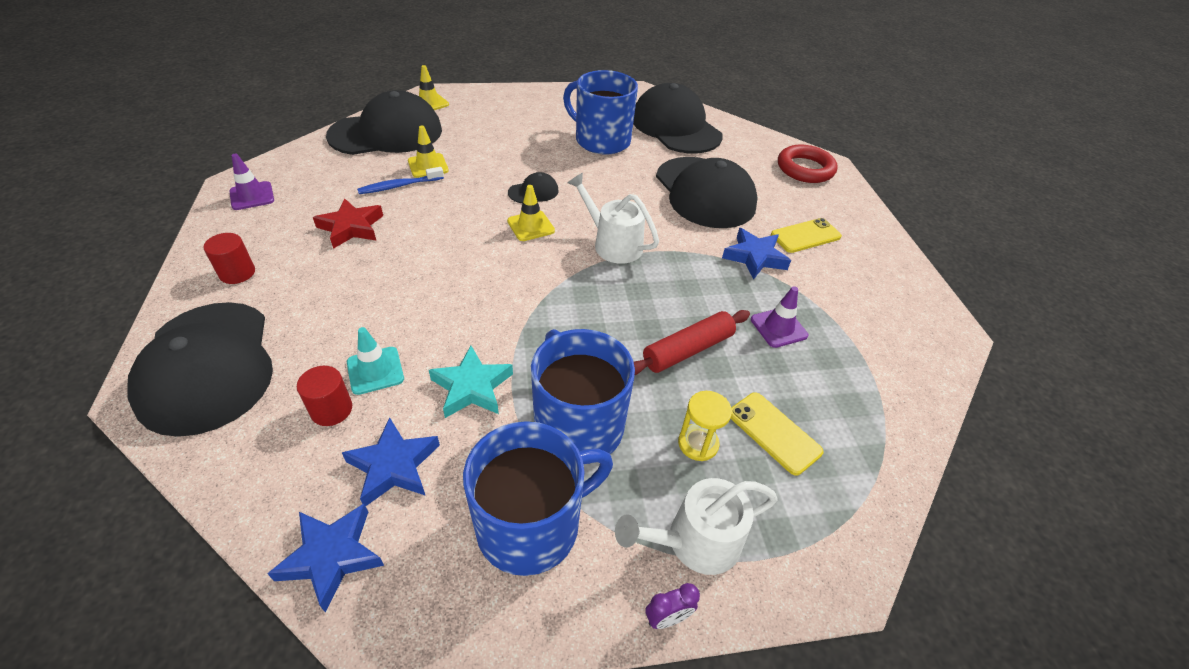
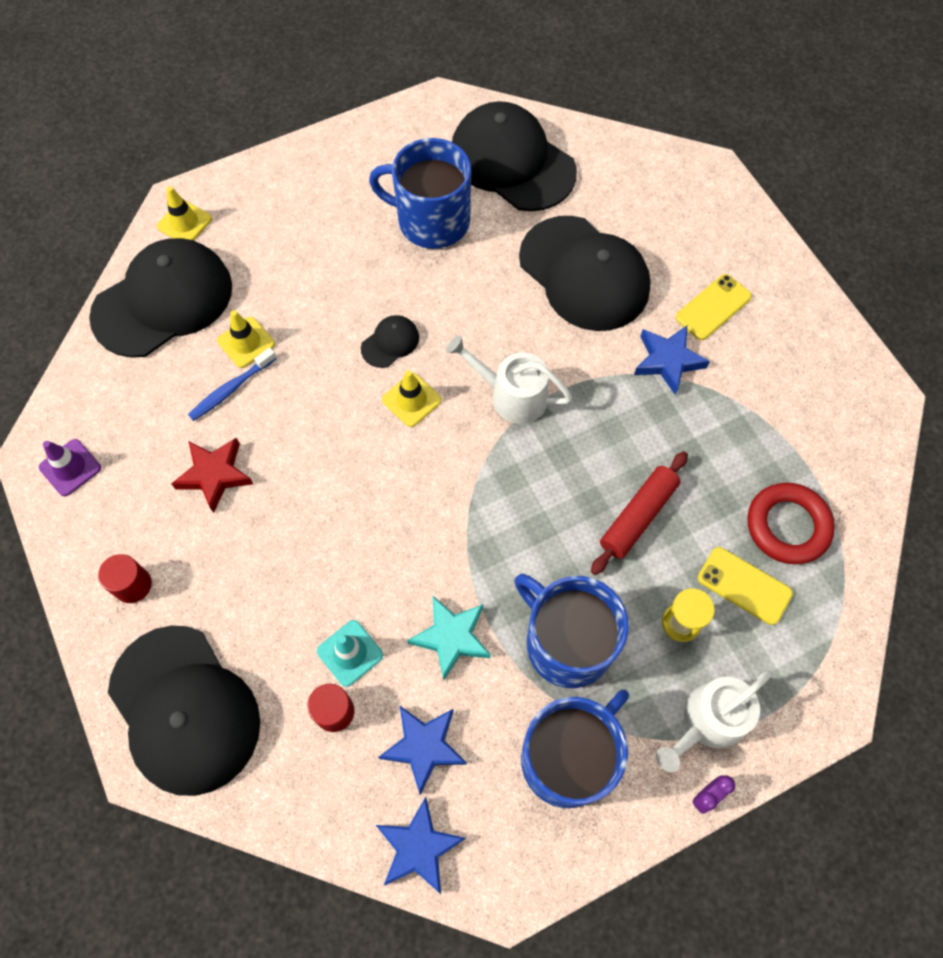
camera: 15 degrees left, 20 degrees up
(778, 327) = (717, 454): purple traffic cone -> none
(805, 169) = (686, 189): red ring -> red ring (787, 526)

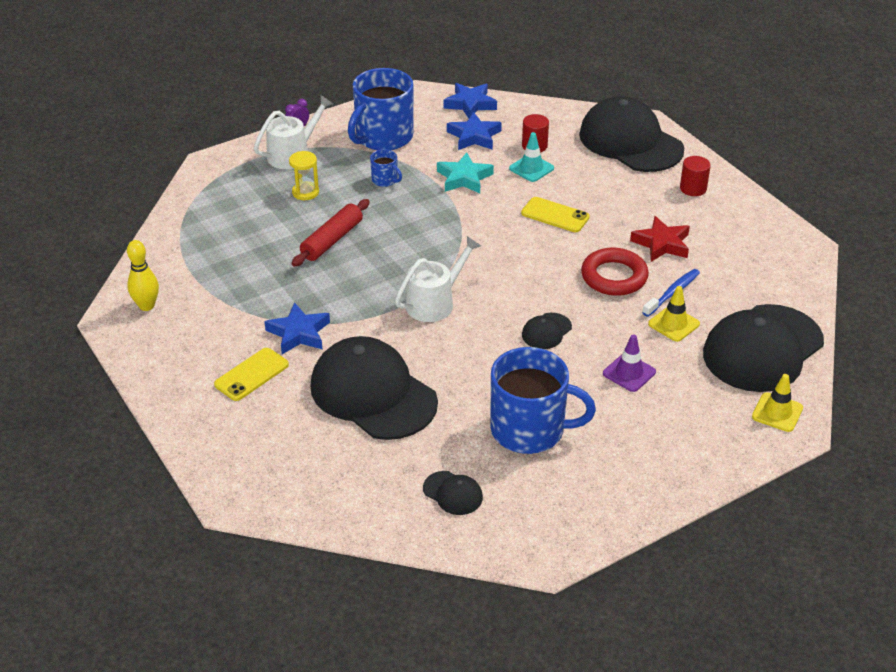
camera: 175 degrees right, 25 degrees down
(70, 467) = (775, 241): purple traffic cone -> purple traffic cone (629, 373)
(411, 400) = (519, 295): yellow traffic cone -> none
(512, 162) = (453, 493): black cap -> black cap, size x0.42
(512, 395) = (434, 303): white watering can -> white watering can turned 60 degrees counterclockwise
(566, 642) = (385, 180): blue mug -> blue mug, size x0.44
(744, 585) = (257, 211): yellow phone -> yellow phone (555, 215)
(787, 526) = (218, 241): red ring -> red ring (614, 277)
(852, 417) = (146, 306): none -> yellow bowling pin

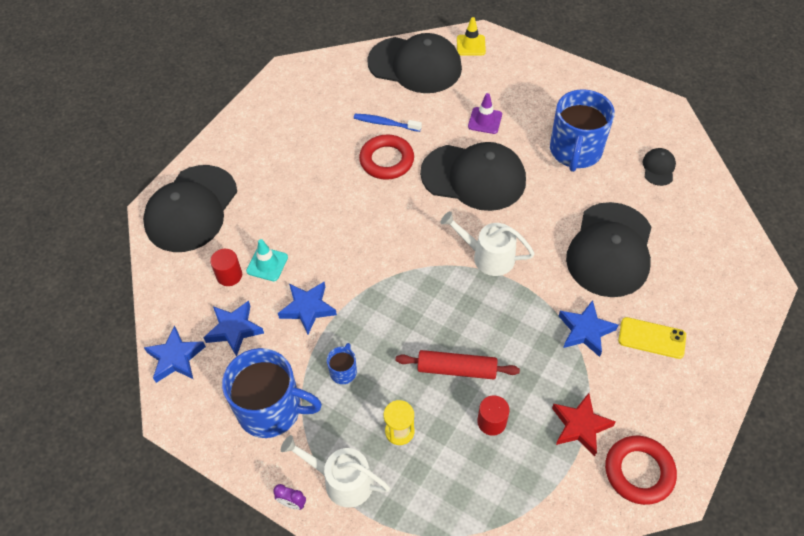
camera: 115 degrees left, 15 degrees up
(146, 306) = (639, 472): yellow bowling pin -> red ring
(464, 178) = (308, 308): turquoise star -> blue star
(530, 430) = (575, 151): blue mug -> blue mug turned 150 degrees counterclockwise
(546, 331) = (474, 177): black cap -> black cap, size x2.36
(555, 215) = (328, 222): yellow phone -> none
(662, 244) = (329, 146): red star -> red star (580, 426)
(673, 324) = (419, 113): yellow traffic cone -> none
(693, 188) = (244, 149): red cylinder -> red cylinder (491, 422)

